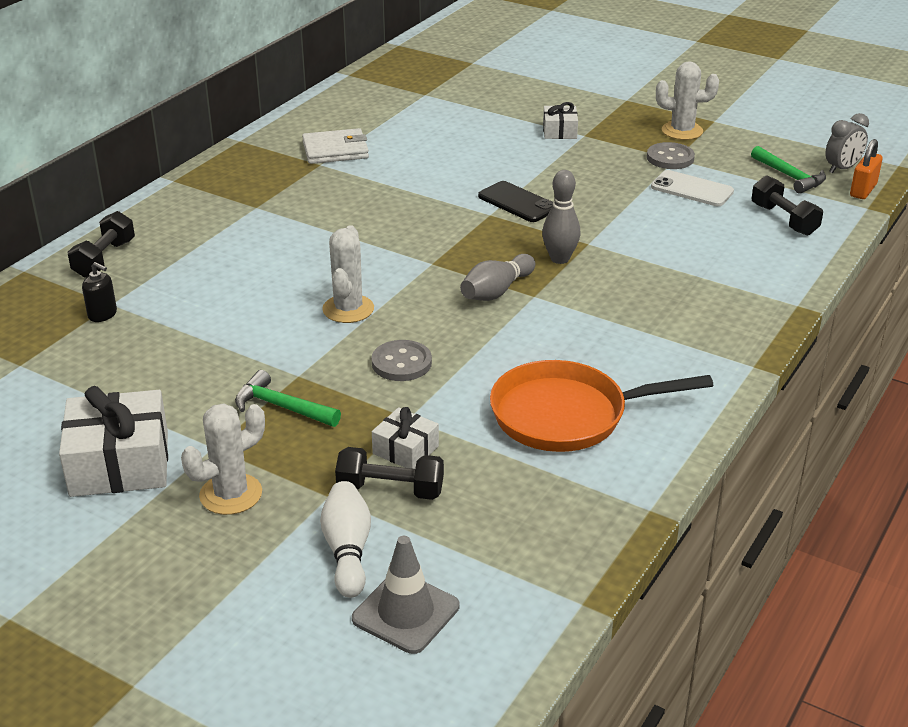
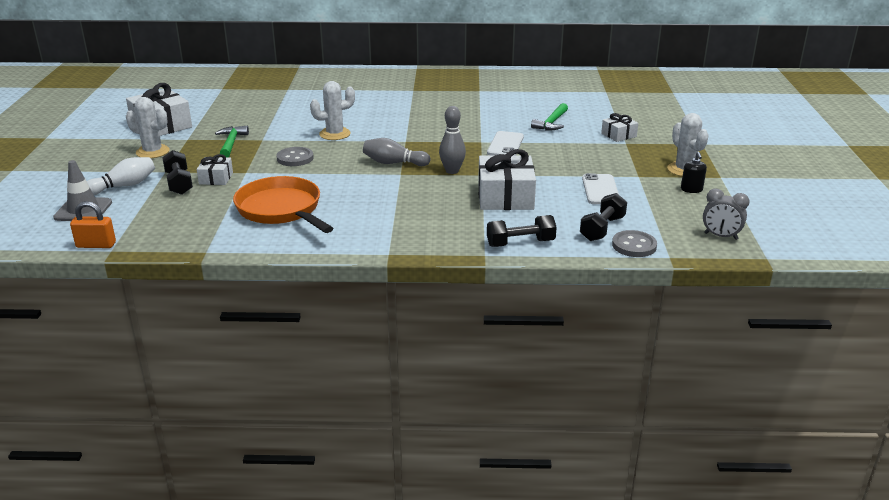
camera: 60 degrees right, 5 degrees down
(102, 314) = (276, 90): black soap dispenser -> black soap dispenser (691, 189)
(104, 259) = (325, 77): black dumbbell -> black dumbbell (520, 243)
(335, 150) = (500, 89): white wallet -> none
(517, 202) = (505, 145): black phone -> white phone
(662, 248) = (505, 197): none -> white gift
(670, 158) = (636, 174): grey button -> grey button (634, 245)
(789, 176) = (674, 219): green hammer -> green hammer (552, 123)
(863, 190) = (696, 250): orange padlock -> orange padlock (96, 245)

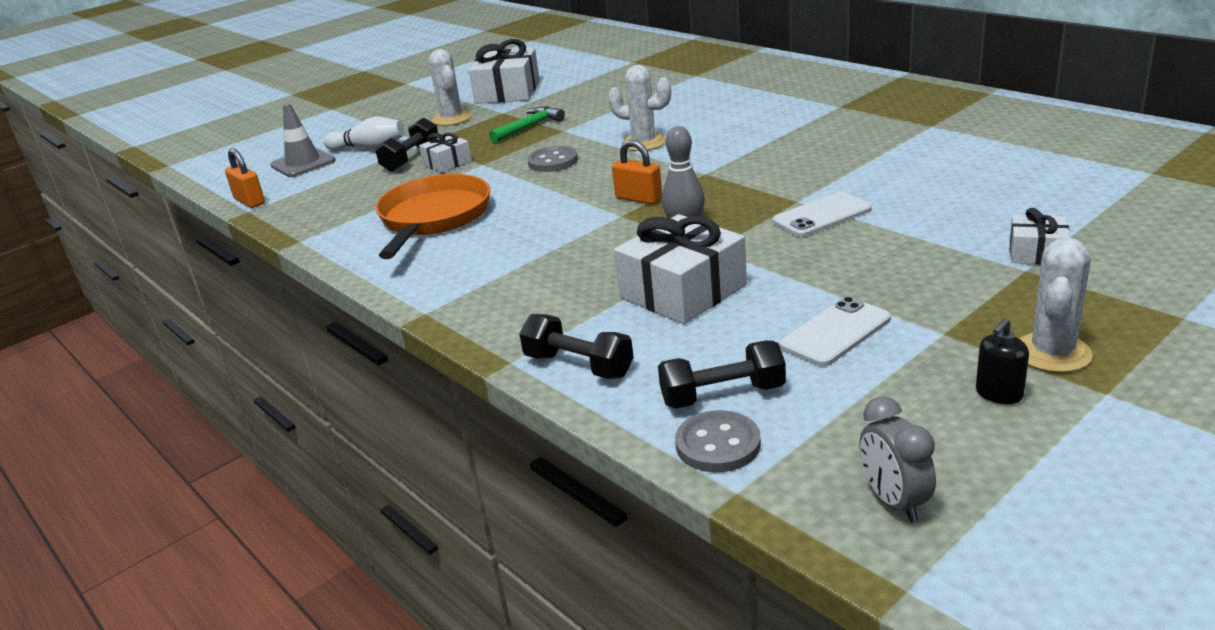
camera: 50 degrees right, 0 degrees up
(394, 163) = (638, 198): grey bowling pin -> orange padlock
(552, 123) = (955, 201): green hammer -> none

